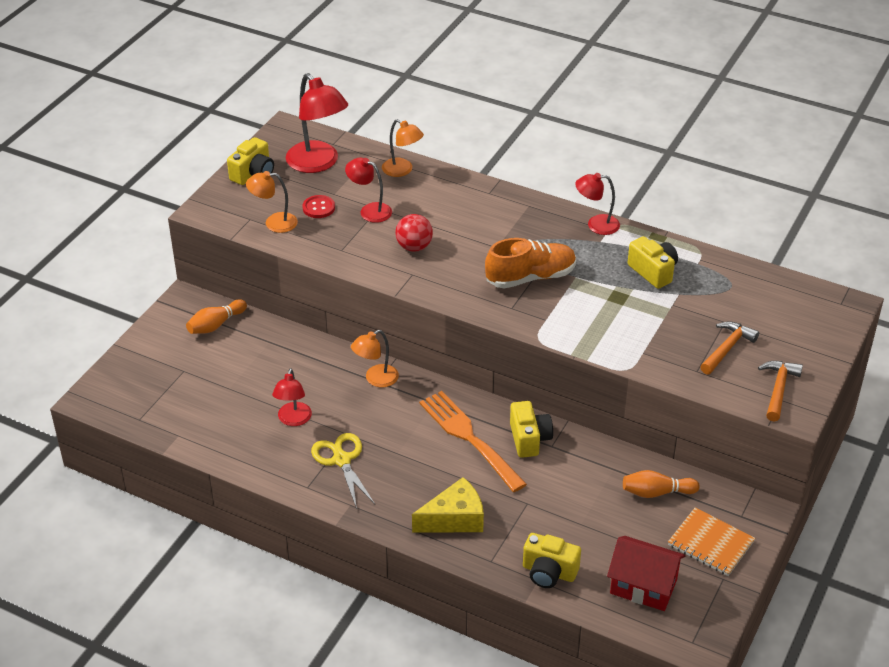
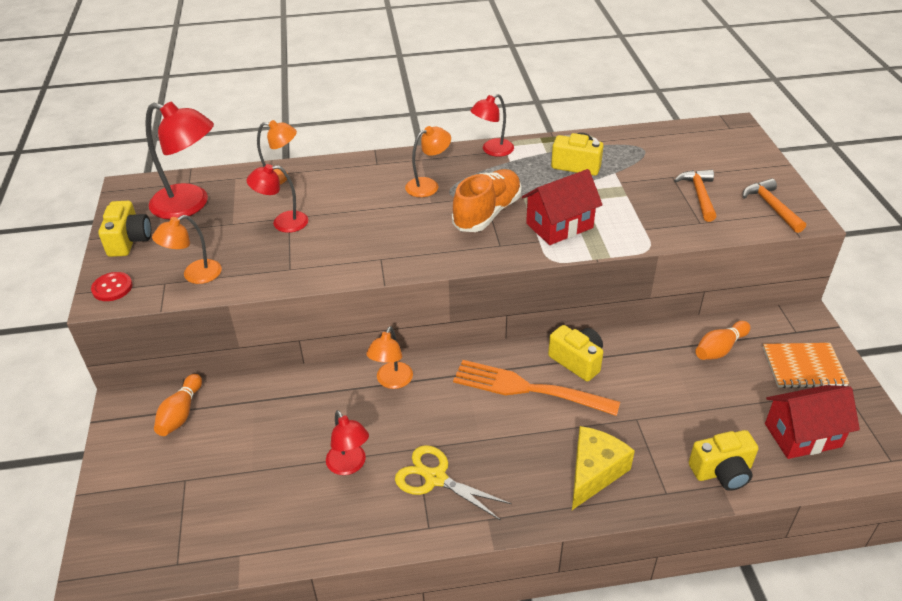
camera: 35 degrees left, 0 degrees up
(318, 208) = (229, 242): red button -> red button (112, 288)
(414, 247) = (357, 235): red ball -> none
(510, 231) = (428, 185): none -> orange lamp
(576, 315) = (559, 225): none -> red house

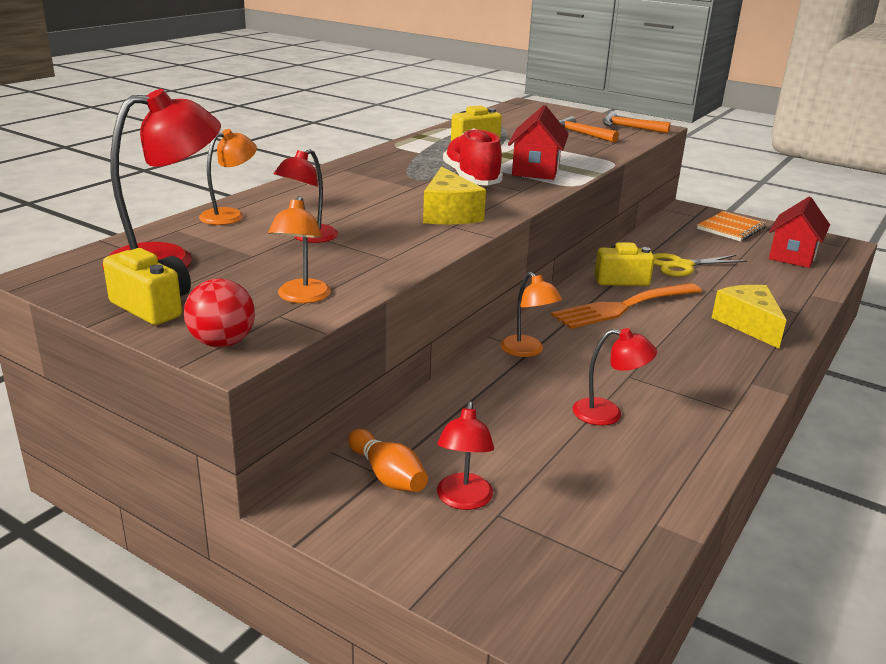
camera: 50 degrees left, 15 degrees down
(112, 288) = (222, 343): red button -> red ball
(401, 245) = (449, 214): none -> yellow cheese
(428, 185) = (387, 180): orange lamp -> none
(435, 478) = (677, 383): yellow scissors -> yellow scissors (682, 265)
(487, 213) = (471, 179): orange shoe -> red shoe
(492, 150) = (392, 151): red lamp -> red lamp (463, 500)
(719, 349) = (678, 239): orange bowling pin -> none
(722, 471) = (798, 288): yellow camera -> none

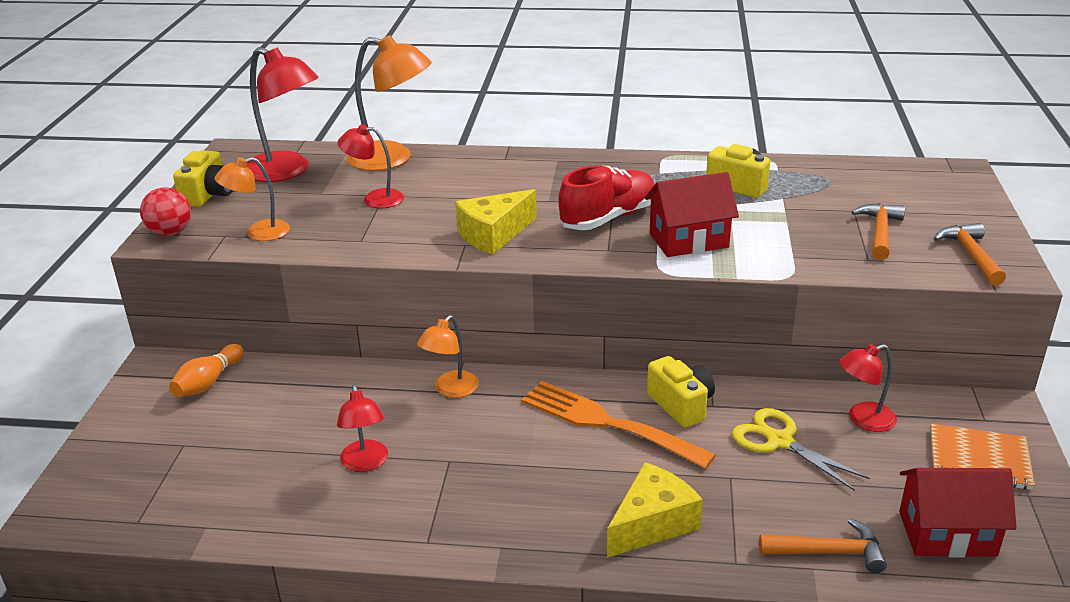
camera: 65 degrees right, 5 degrees up
(230, 215) = (392, 159): orange lamp -> orange lamp, size x1.72
(463, 500) = (193, 424): red lamp -> red lamp (863, 420)
(798, 286) = (828, 552): none -> orange hammer

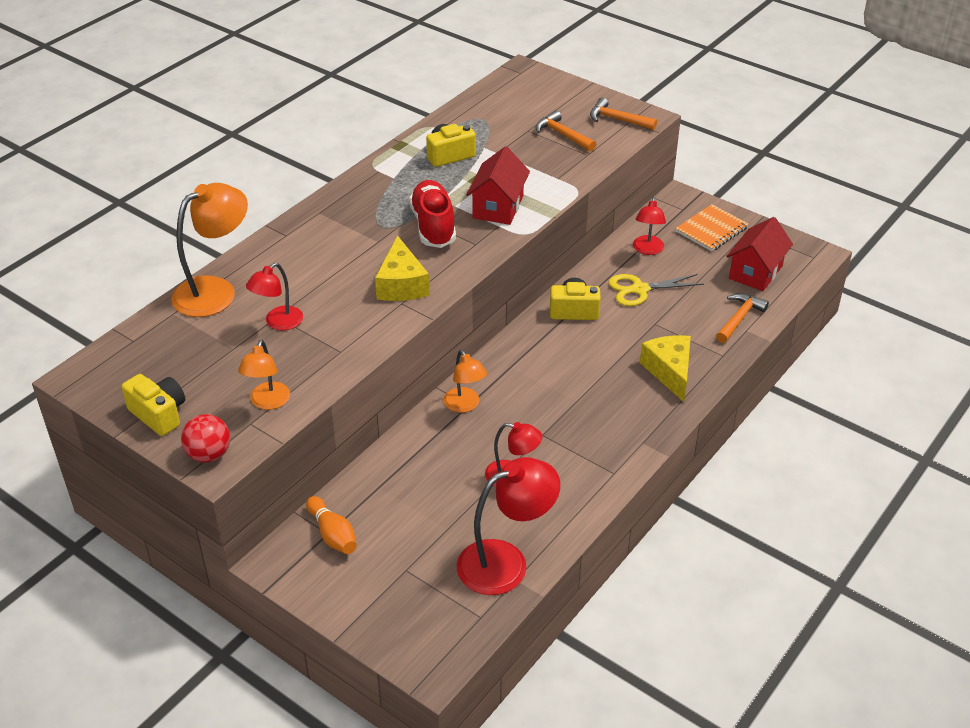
camera: 60 degrees left, 10 degrees up
(287, 171) = (167, 356): red lamp -> red lamp (506, 562)
(607, 423) = (564, 349): orange fork -> none

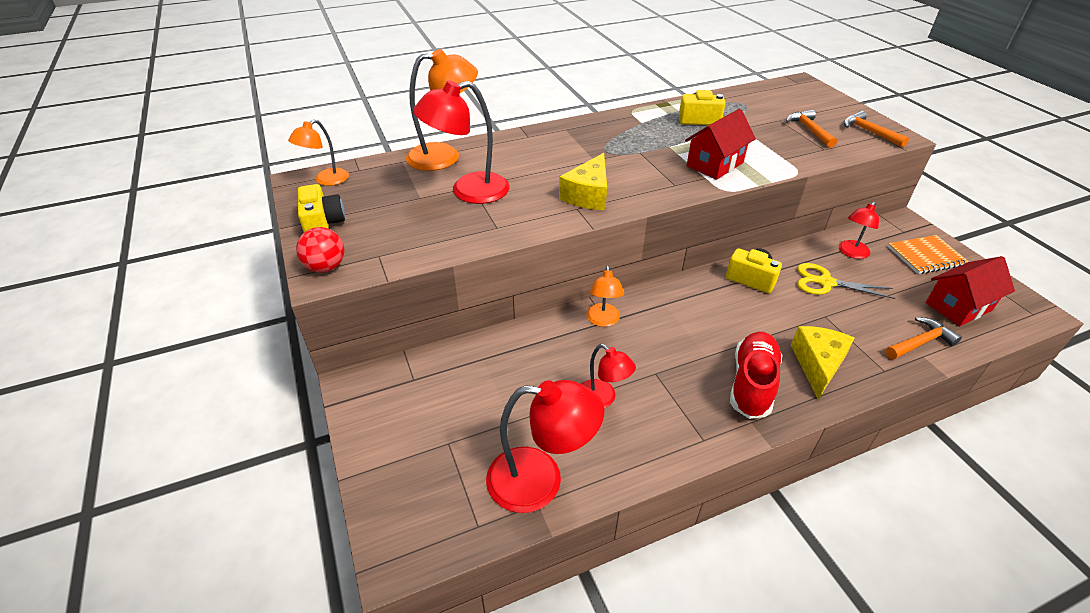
camera: 30 degrees right, 0 degrees up
(267, 402) = (406, 245): orange lamp -> orange lamp (326, 180)
(278, 323) = (468, 191): red lamp -> red lamp, size x1.72
(332, 534) = (416, 382): orange bowling pin -> none
(433, 226) = (648, 162): red shoe -> red shoe (752, 384)

